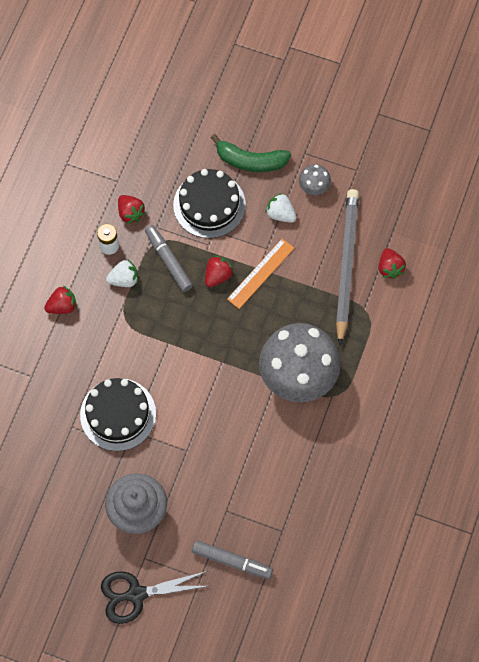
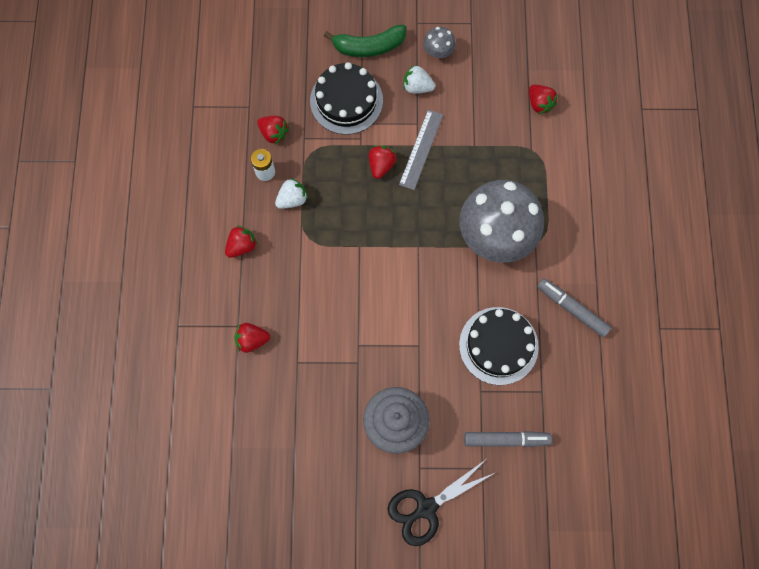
camera: 20 degrees left, 5 degrees up
(39, 393) = (252, 340): none -> red strawberry
(118, 414) = (337, 333): black cake -> black cake (498, 345)
(168, 261) = (328, 167): grey marker -> grey marker (572, 309)
(260, 273) = (421, 149): orange ruler -> grey ruler
(346, 265) = (498, 114): grey pencil -> none

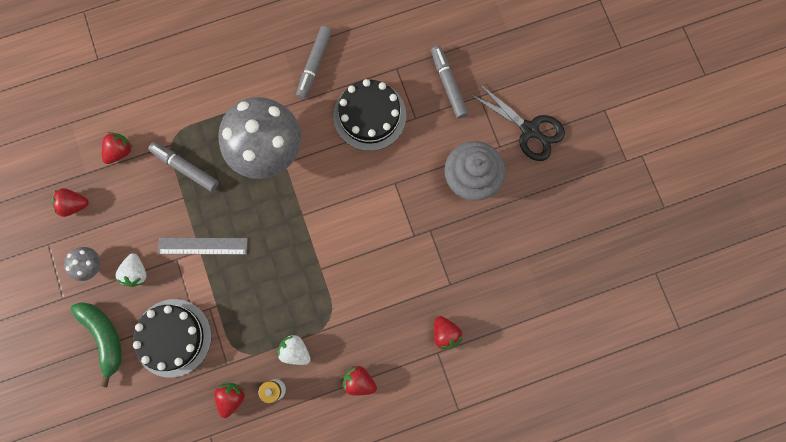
camera: 110 degrees left, 5 degrees up
(381, 165) = (231, 278): red strawberry -> red strawberry (74, 205)
(503, 155) = (185, 168): none -> grey marker

